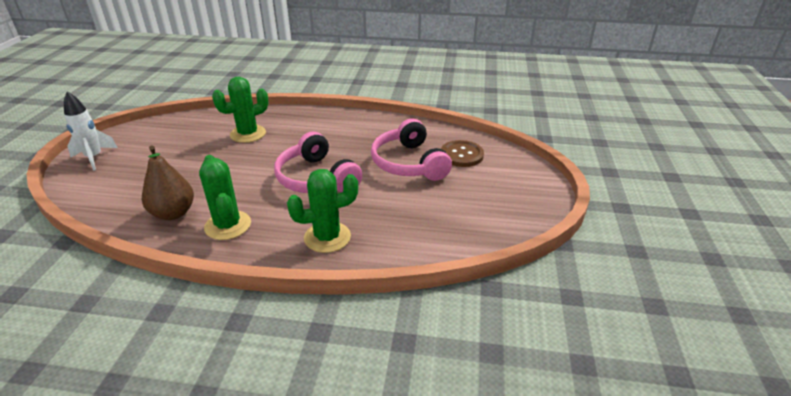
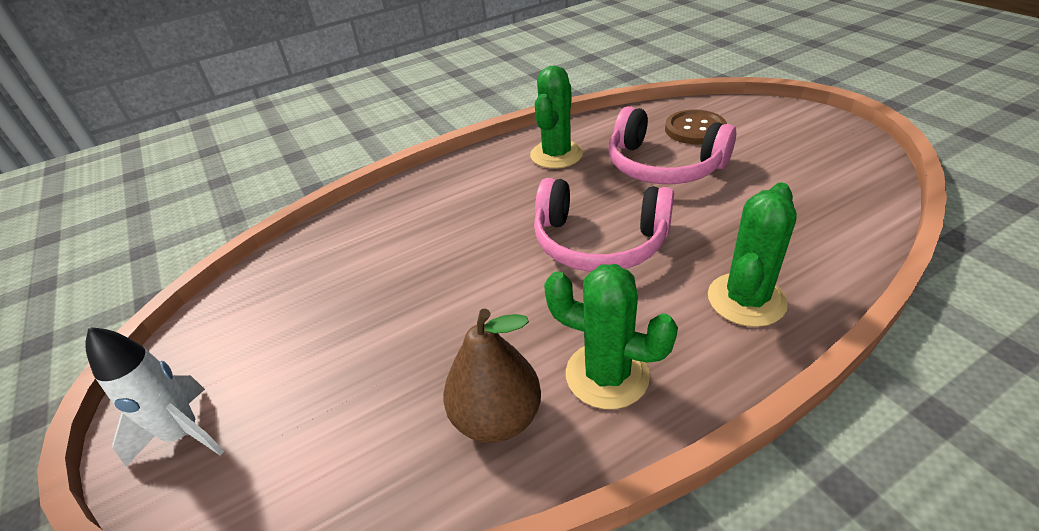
camera: 35 degrees left, 5 degrees up
(248, 134) = (403, 242): green cactus -> green cactus (556, 155)

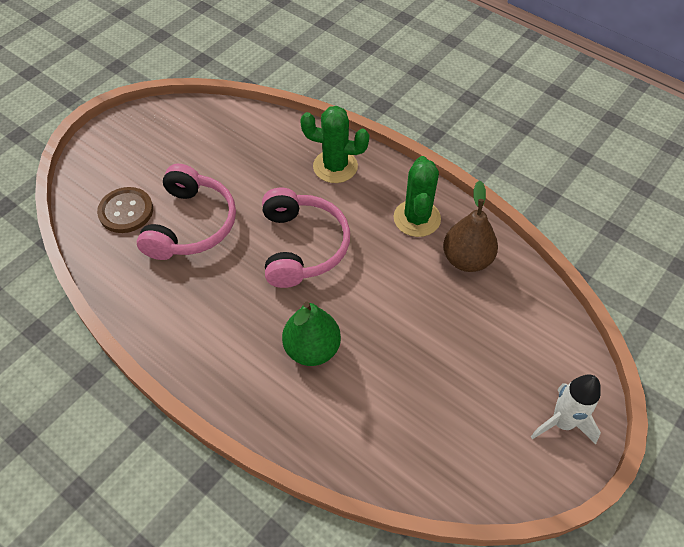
camera: 115 degrees left, 15 degrees up
(454, 228) = (312, 349): none -> green pear
(556, 155) = (182, 306): green cactus -> none

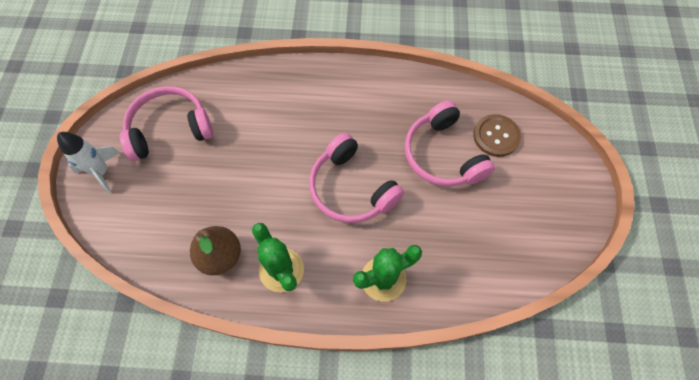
camera: 145 degrees right, 10 degrees up
(312, 349) = (289, 123): green pear -> none
(455, 430) = (170, 129): none -> pink headphones

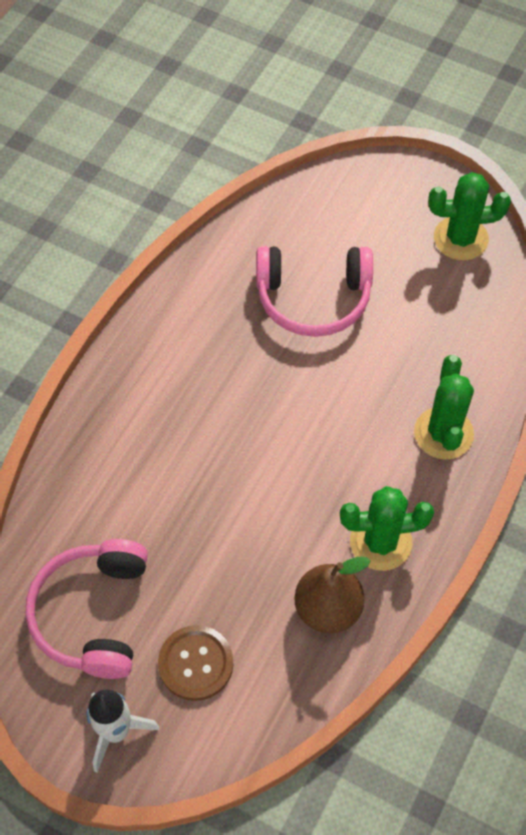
camera: 65 degrees left, 5 degrees down
(351, 188) = (308, 419): pink headphones -> none
(496, 136) = (317, 231): brown button -> brown button (196, 663)
(550, 228) = (460, 238): none -> green cactus

